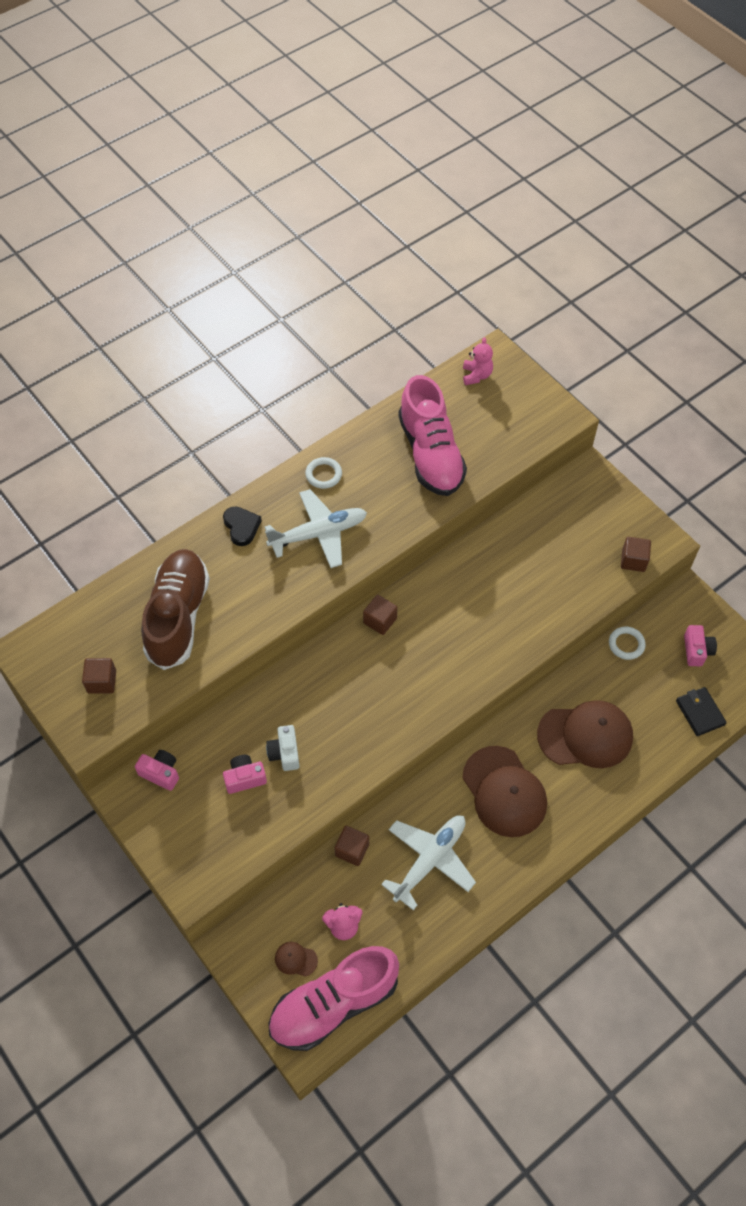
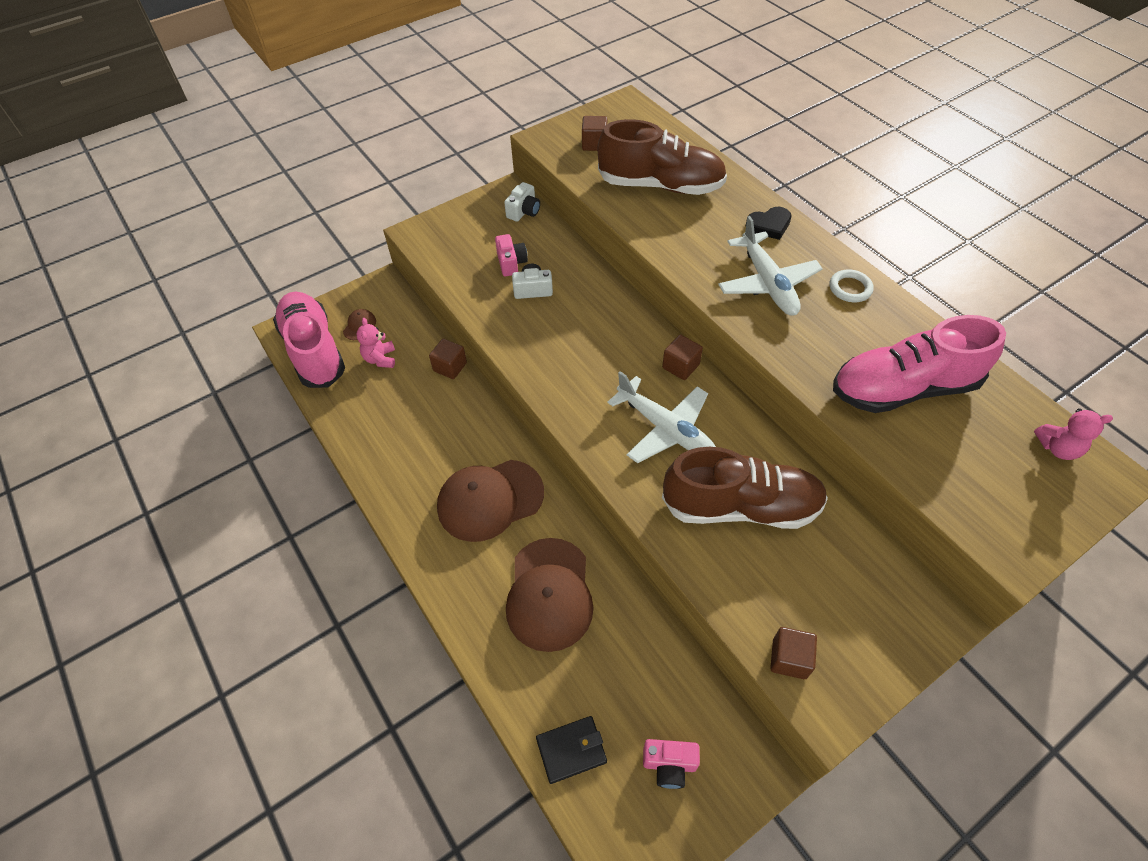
camera: 95 degrees right, 5 degrees down
(161, 773) = (524, 211): pink camera -> white camera
(430, 860) = (427, 427): white plane -> white plane (665, 429)
(518, 582) = (741, 506): none -> brown shoe
(626, 644) = (678, 664): white ring -> none

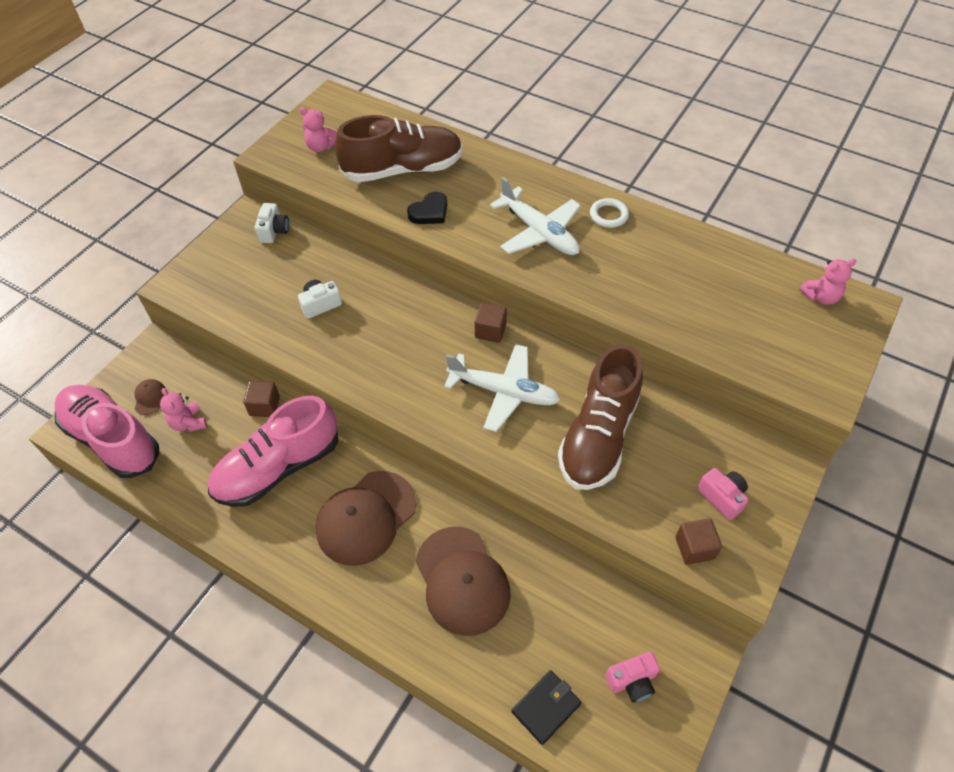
camera: 25 degrees left, 0 degrees up
(511, 263) = (286, 285): pink camera -> pink camera (722, 497)
(594, 144) = (321, 147): brown cube -> pink teddy bear
(741, 506) = (598, 436): brown shoe -> brown shoe turned 135 degrees clockwise
(769, 225) = (516, 179): black heart -> black heart (429, 212)
(903, 388) = (688, 288): pink shoe -> pink shoe (278, 468)

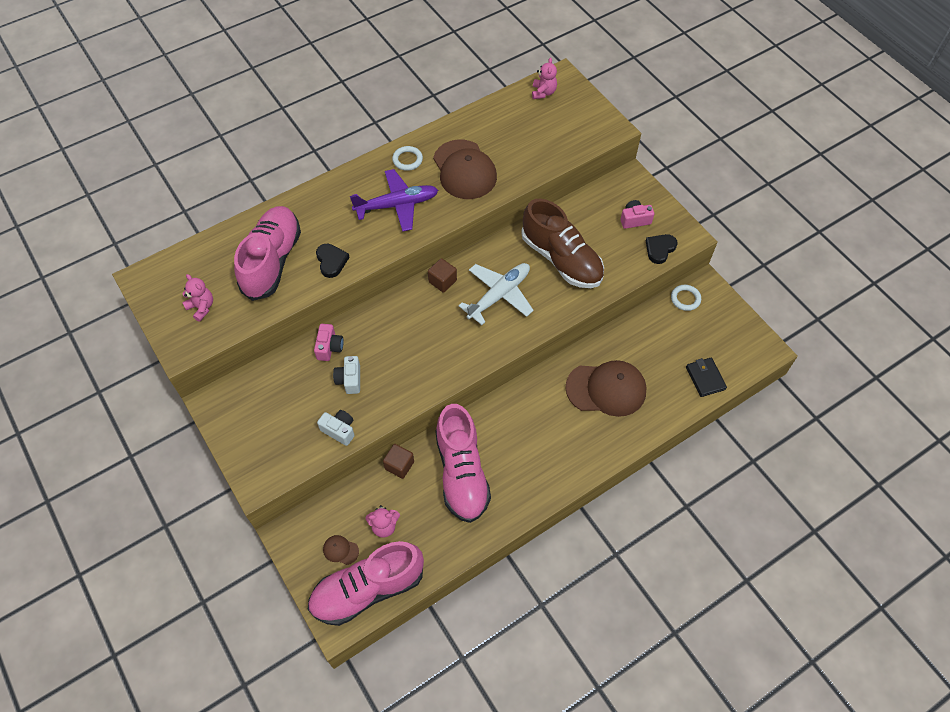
camera: 65 degrees left, 5 degrees up
(274, 231) = (245, 387): white camera -> white camera (339, 430)
(321, 147) = (201, 307): pink teddy bear -> pink teddy bear turned 90 degrees counterclockwise
(366, 518) = (533, 429): brown cap -> brown cap (464, 170)
(403, 170) = (272, 261): brown shoe -> pink shoe
(539, 232) = (397, 205): white plane -> purple plane
(632, 681) = (707, 328): pink camera -> pink camera (329, 347)
(663, 631) = (685, 299): none -> white ring
(694, 548) = (660, 249): brown cube -> black heart

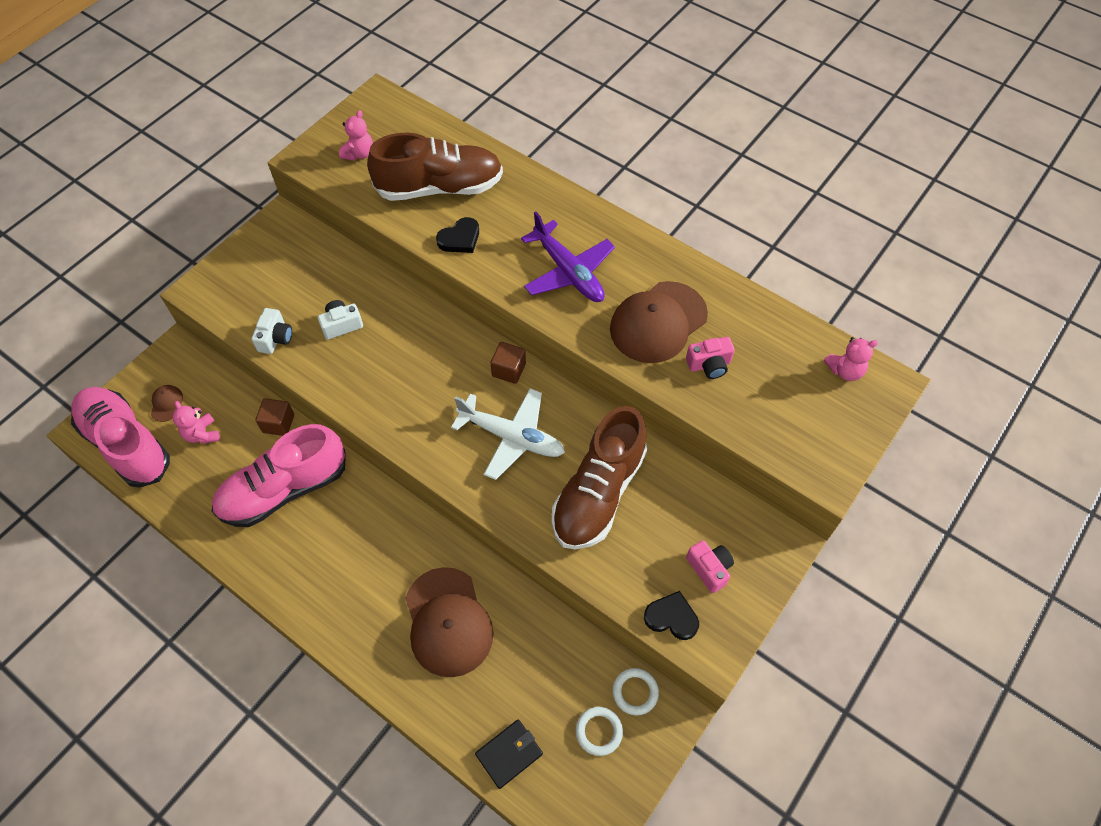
camera: 70 degrees right, 0 degrees up
(272, 261) = (440, 187): pink shoe -> brown shoe
(329, 347) = (377, 292): pink camera -> pink camera (709, 365)
(407, 160) = (644, 259): white ring -> white ring (599, 731)

